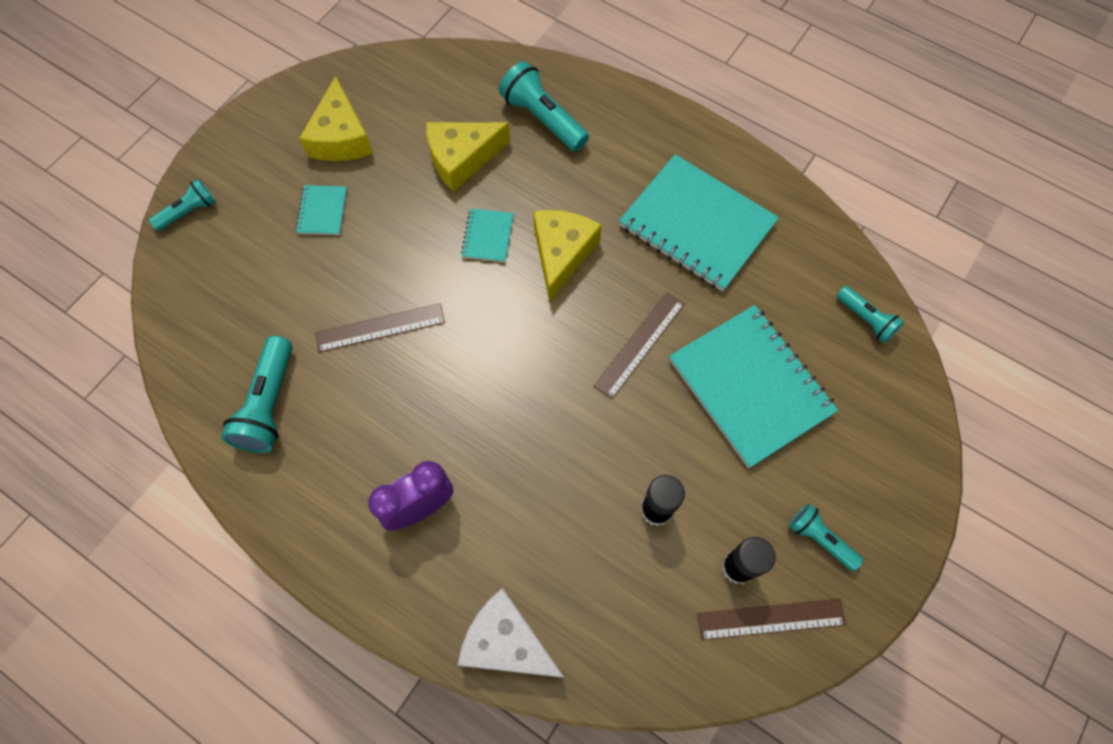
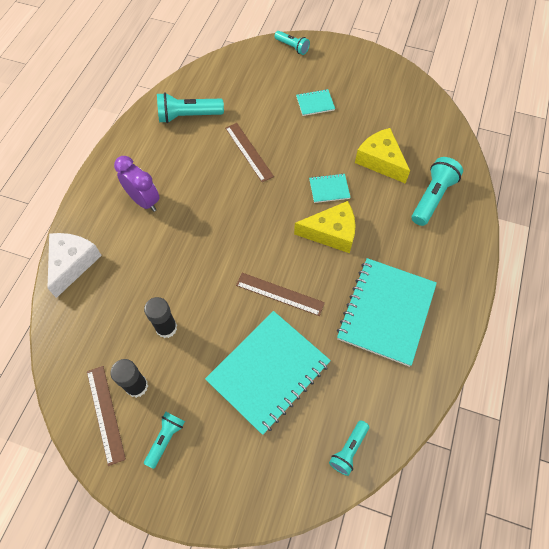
camera: 75 degrees right, 5 degrees down
(341, 137) = (369, 97): yellow cheese -> none

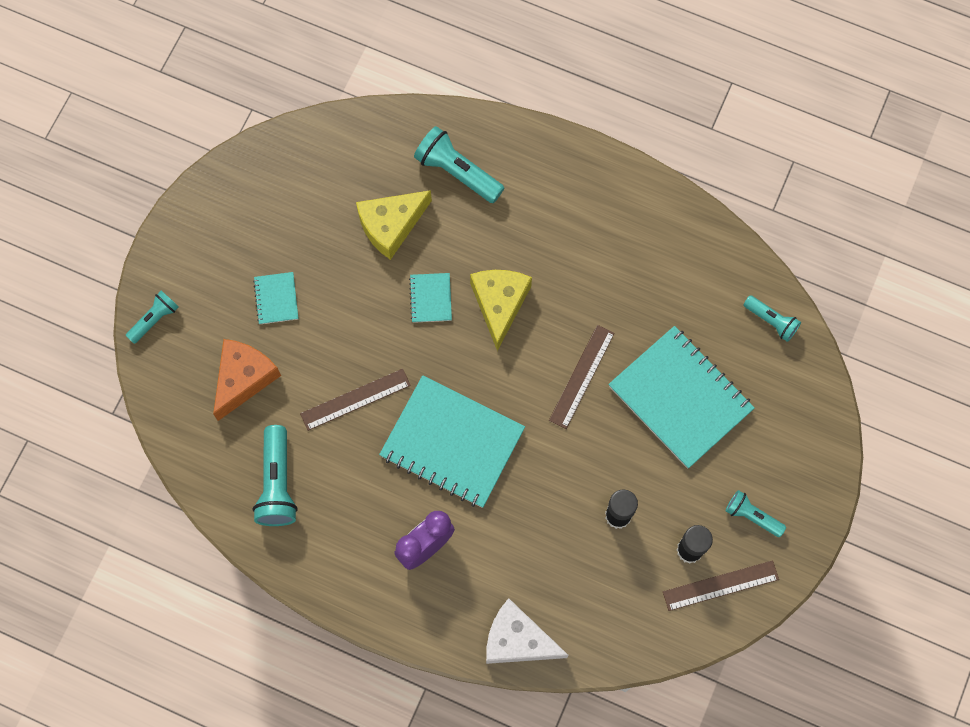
camera: 85 degrees left, 10 degrees up
(258, 92) = (243, 379): none -> orange cheese
(386, 312) = (614, 256): turquoise notebook -> turquoise notebook (452, 443)

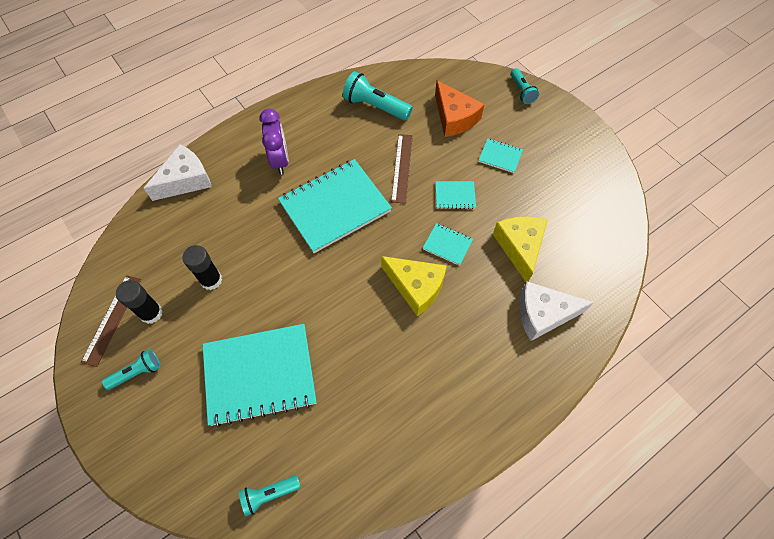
camera: 120 degrees right, 10 degrees down
(361, 321) = (455, 196): none -> turquoise notebook
(457, 172) = (543, 314): turquoise flashlight -> white cheese
(582, 376) = (325, 313): brown ruler -> none

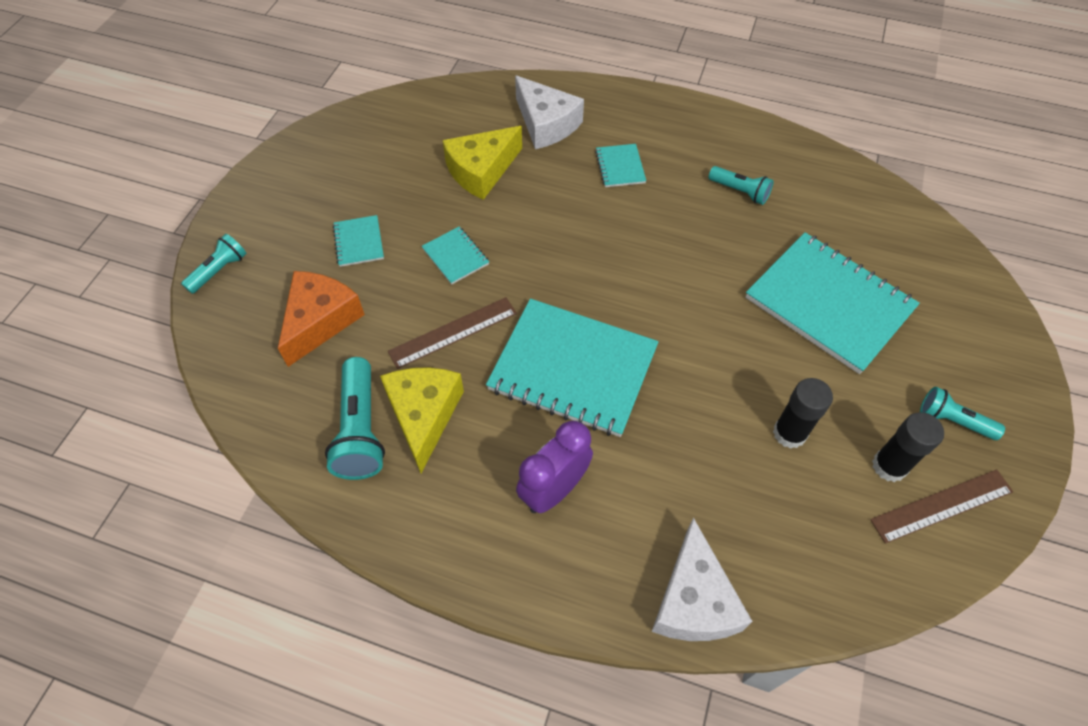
camera: 125 degrees left, 5 degrees down
(185, 180) = (693, 600): white cheese -> white cheese turned 105 degrees counterclockwise
(269, 494) = (905, 225): turquoise flashlight -> turquoise flashlight (740, 192)
(416, 287) = (607, 230): yellow cheese -> yellow cheese (424, 415)
(447, 245) = (530, 230): turquoise notebook -> turquoise notebook (620, 167)

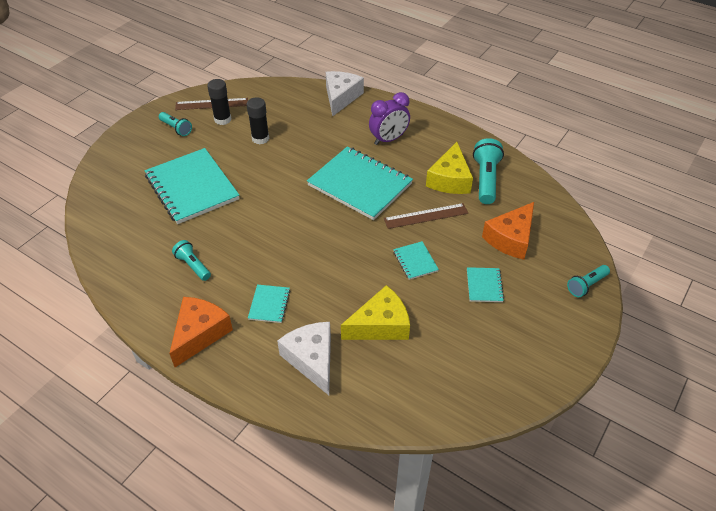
camera: 165 degrees left, 10 degrees down
(679, 124) = (200, 334): none -> orange cheese

